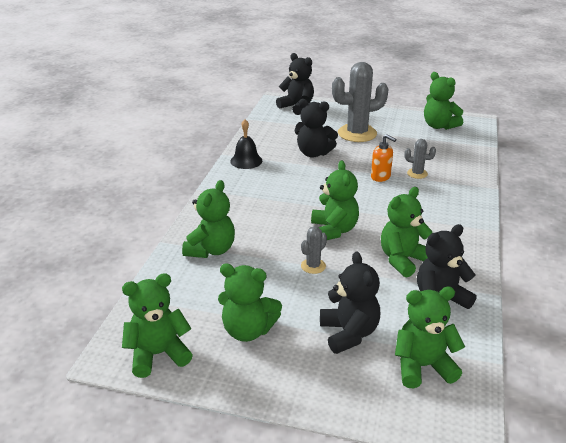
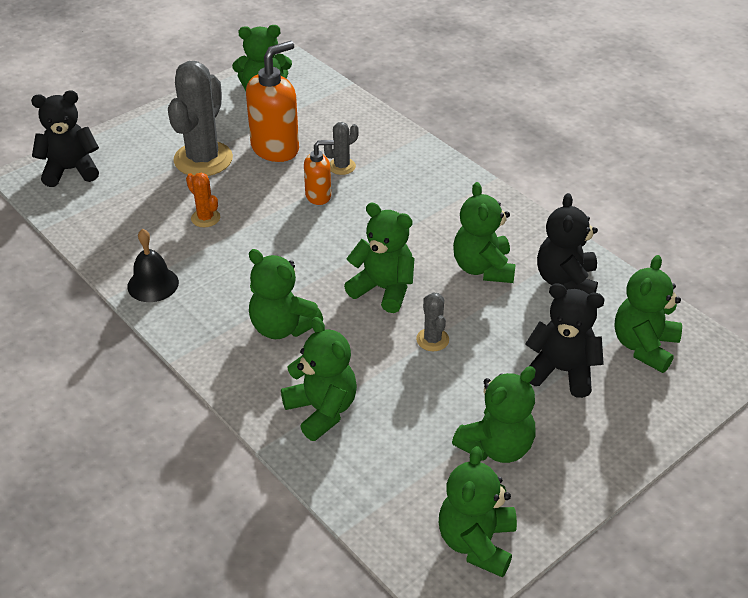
camera: 55 degrees left, 10 degrees up
(261, 210) = (282, 327): none -> green teddy bear
(313, 153) = (205, 218): black teddy bear -> orange cactus
(398, 148) = (275, 148): none -> orange soap dispenser

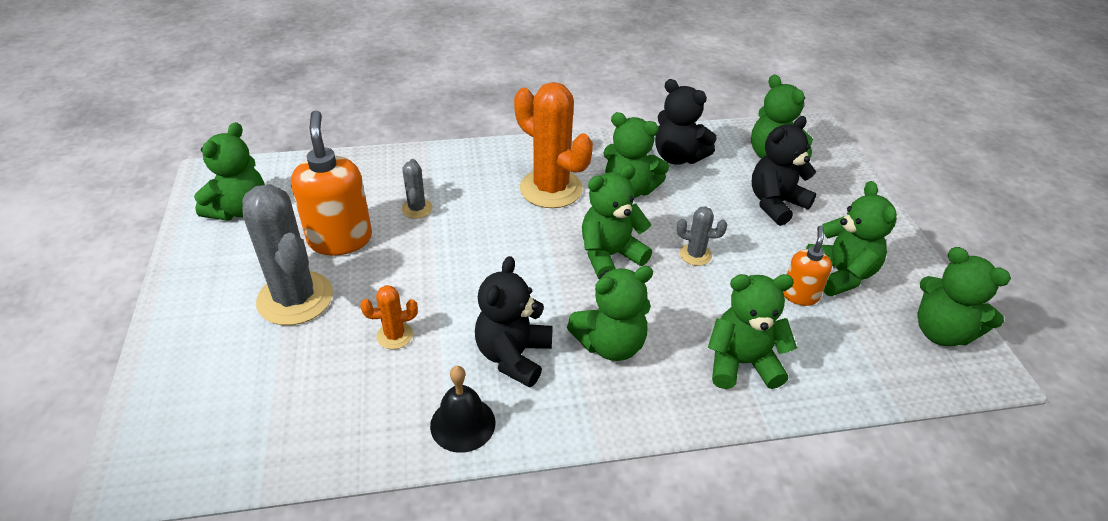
camera: 60 degrees left, 0 degrees up
(71, 170) = (176, 425): black teddy bear -> black teddy bear (513, 356)
(318, 196) = (444, 241): orange soap dispenser -> orange soap dispenser (800, 295)
(436, 223) = (551, 189): none -> orange cactus

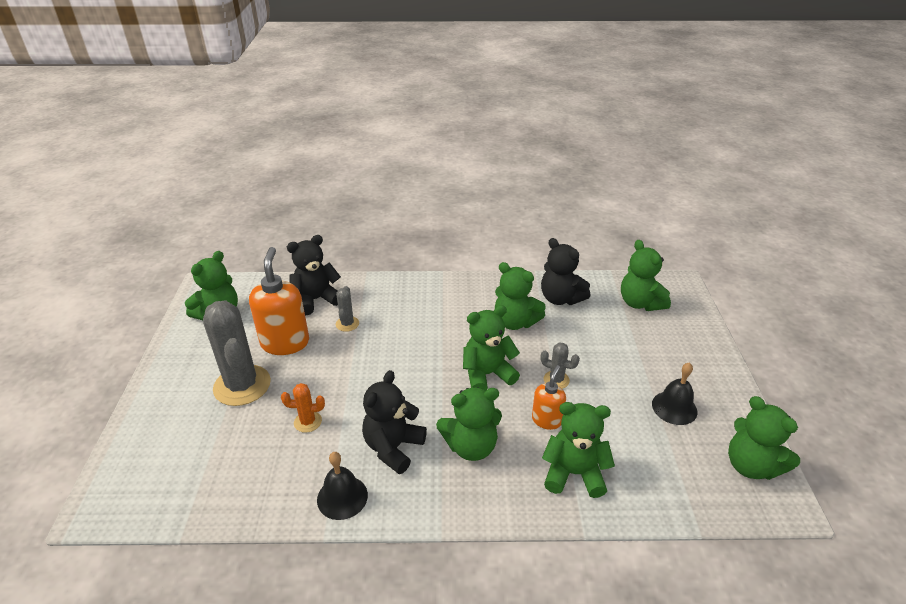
camera: 10 degrees right, 5 degrees down
(551, 189) = (453, 316): orange cactus -> none
(776, 204) = (632, 343): black teddy bear -> black teddy bear (316, 299)
(800, 295) = (635, 422): orange soap dispenser -> orange soap dispenser (546, 420)
(840, 274) = (674, 407): green teddy bear -> black bell

